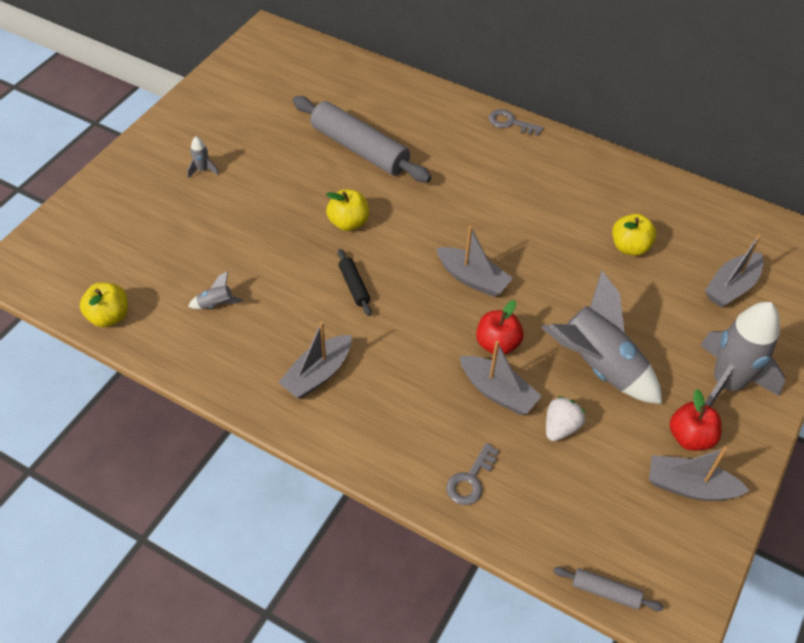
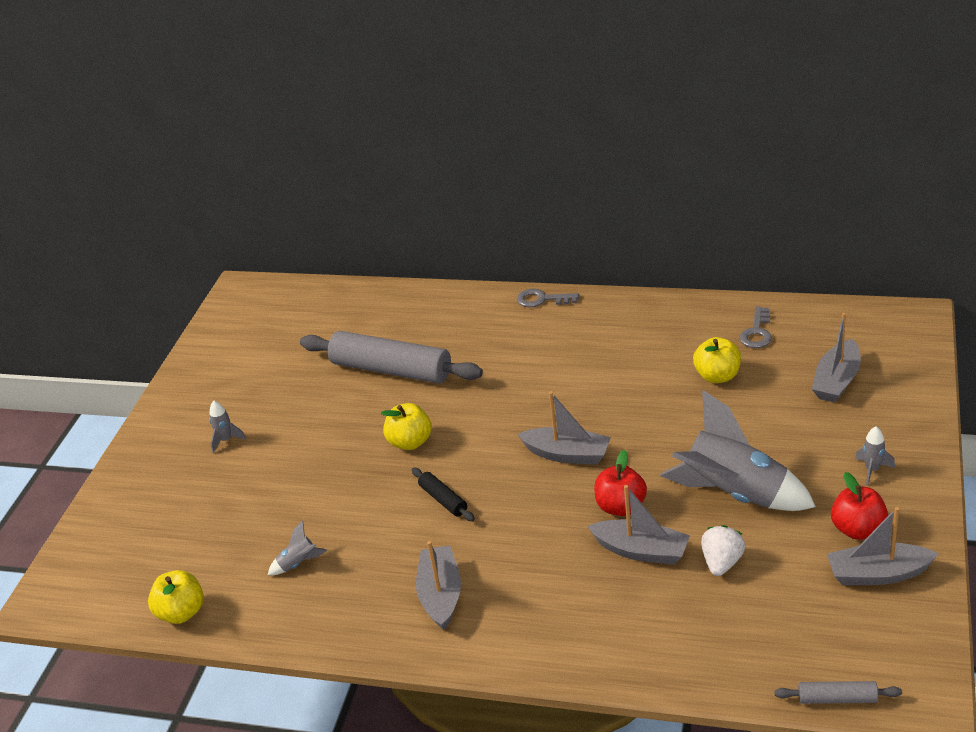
camera: 10 degrees left, 15 degrees down
(318, 374) = (441, 595): grey boat -> grey boat turned 150 degrees clockwise
(470, 480) = (649, 642): grey key -> grey key (757, 332)
(726, 384) = (872, 470): grey rocket -> grey rocket, size x0.40

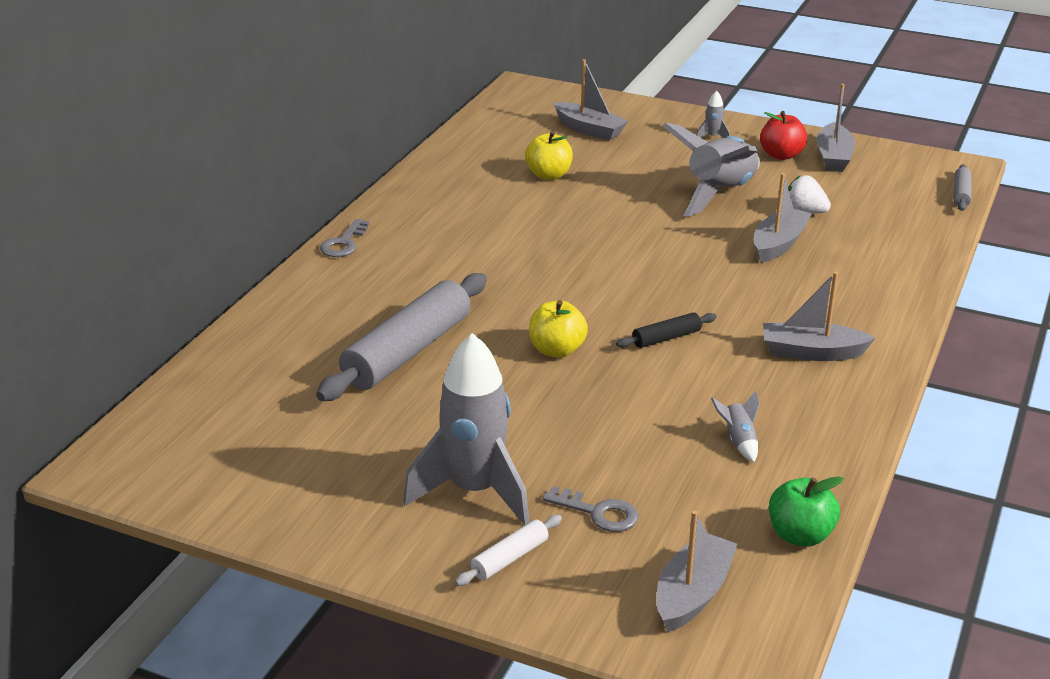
camera: 85 degrees left, 5 degrees down
(156, 471) = (509, 558): none -> white rolling pin
(182, 612) = (800, 535): yellow apple -> green apple
(226, 440) = (474, 491): grey rocket -> grey rocket, size x2.50
(567, 454) = (626, 262): grey boat -> grey boat (692, 594)
(621, 507) = (716, 245): red apple -> none
(757, 332) = (494, 148): grey key -> grey key (599, 513)

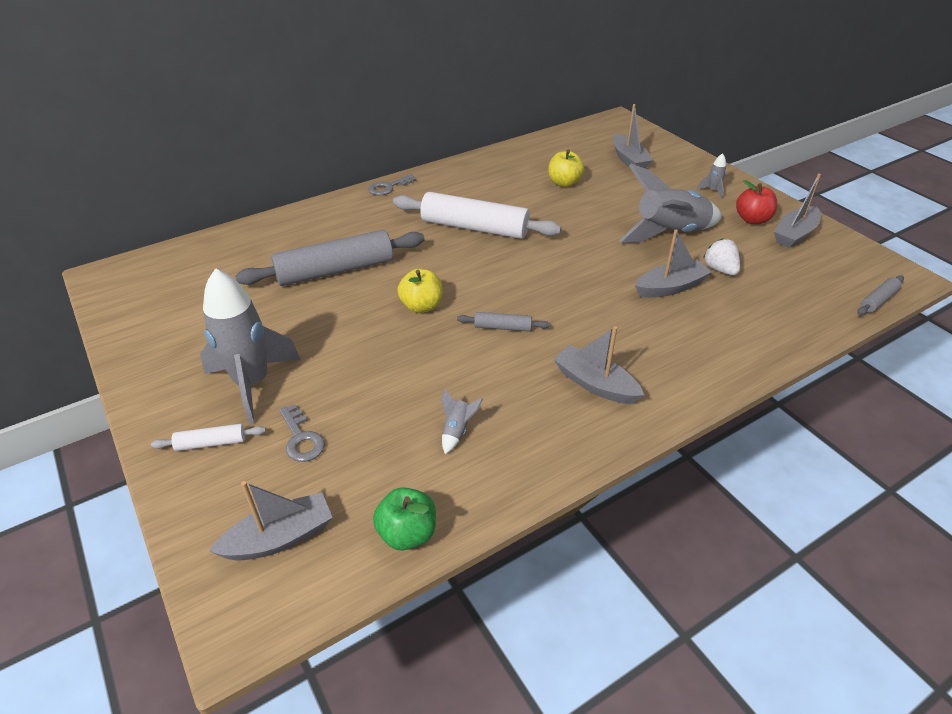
camera: 35 degrees right, 10 degrees up
(509, 254) = (474, 228): none -> white rolling pin
(666, 338) = (503, 327): black rolling pin -> grey rolling pin

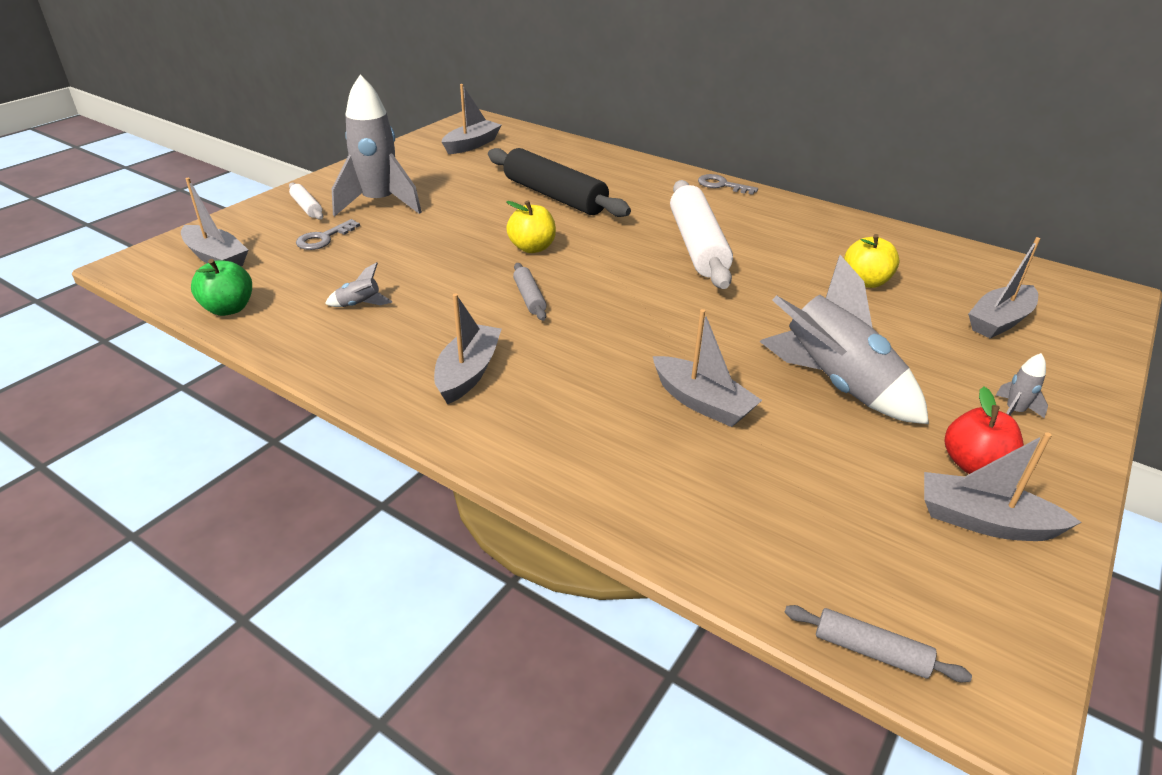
camera: 65 degrees right, 5 degrees down
(170, 292) = (472, 145): none -> grey boat
(335, 270) = (554, 196): grey rolling pin -> black rolling pin
(720, 269) = (788, 443): white strawberry -> none

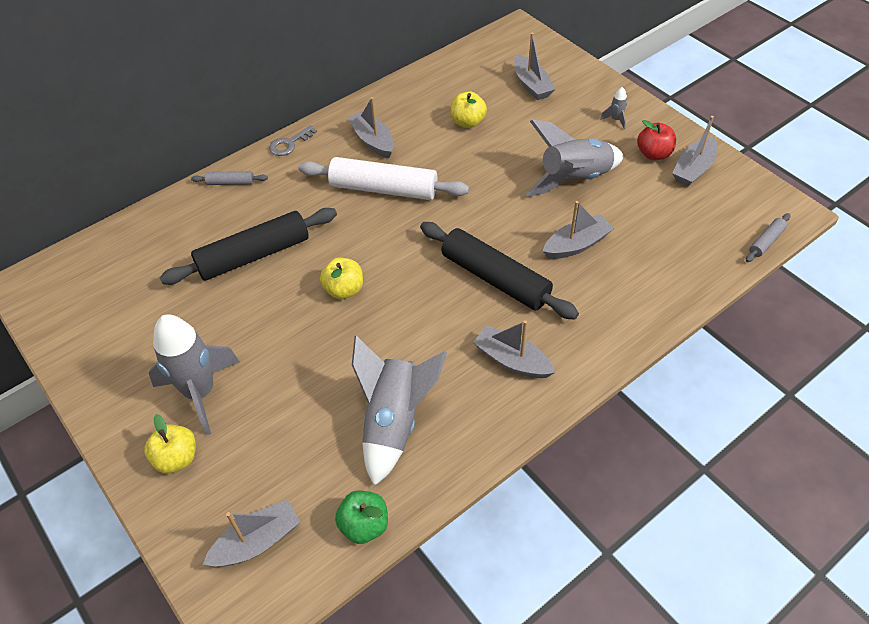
camera: 70 degrees left, 15 degrees up
(306, 207) = (177, 458): white rolling pin -> yellow apple
(323, 238) = (257, 445): grey key -> none
(360, 305) = (394, 422): grey rocket -> grey rocket, size x2.50
(472, 145) = (96, 297): grey boat -> grey boat (373, 141)
(529, 298) = (423, 306): grey rolling pin -> grey rolling pin (231, 182)
(599, 341) = (495, 278): none -> black rolling pin

